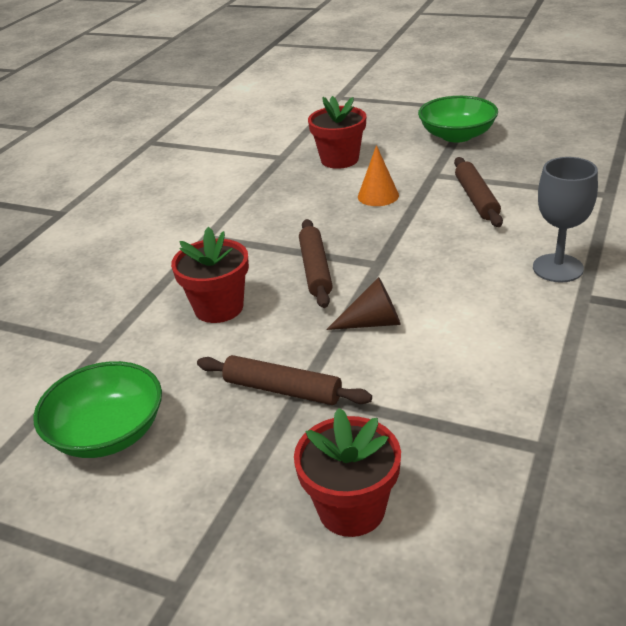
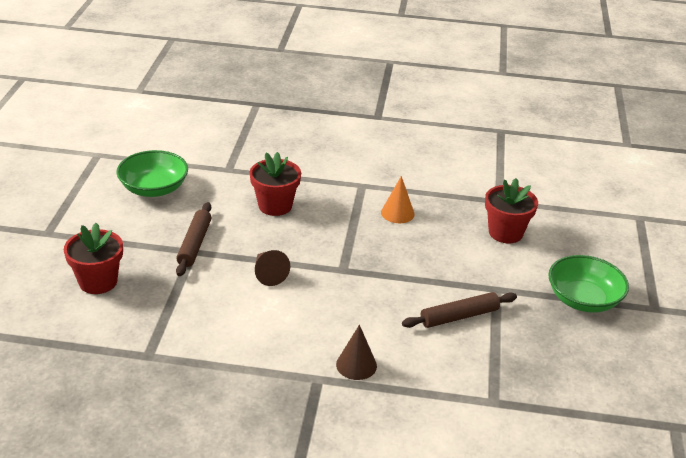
camera: 70 degrees right, 0 degrees up
(315, 269) = (329, 240): brown rolling pin -> none
(378, 196) = (447, 260): orange cone -> orange cone (397, 213)
(557, 268) = (356, 365): grey goblet -> brown cone

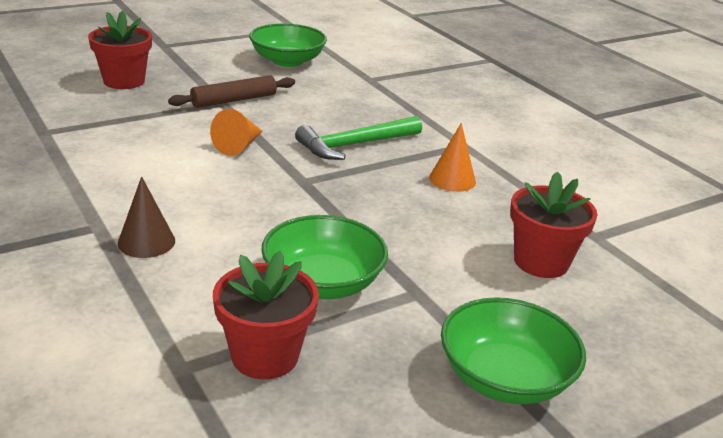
camera: 50 degrees right, 5 degrees down
(268, 274) = (239, 145): brown cone -> orange cone
(275, 206) = (351, 115): red flower pot -> red flower pot (265, 356)
(318, 226) = (355, 145): none -> green hammer
(459, 316) = (323, 282): brown rolling pin -> green bowl

